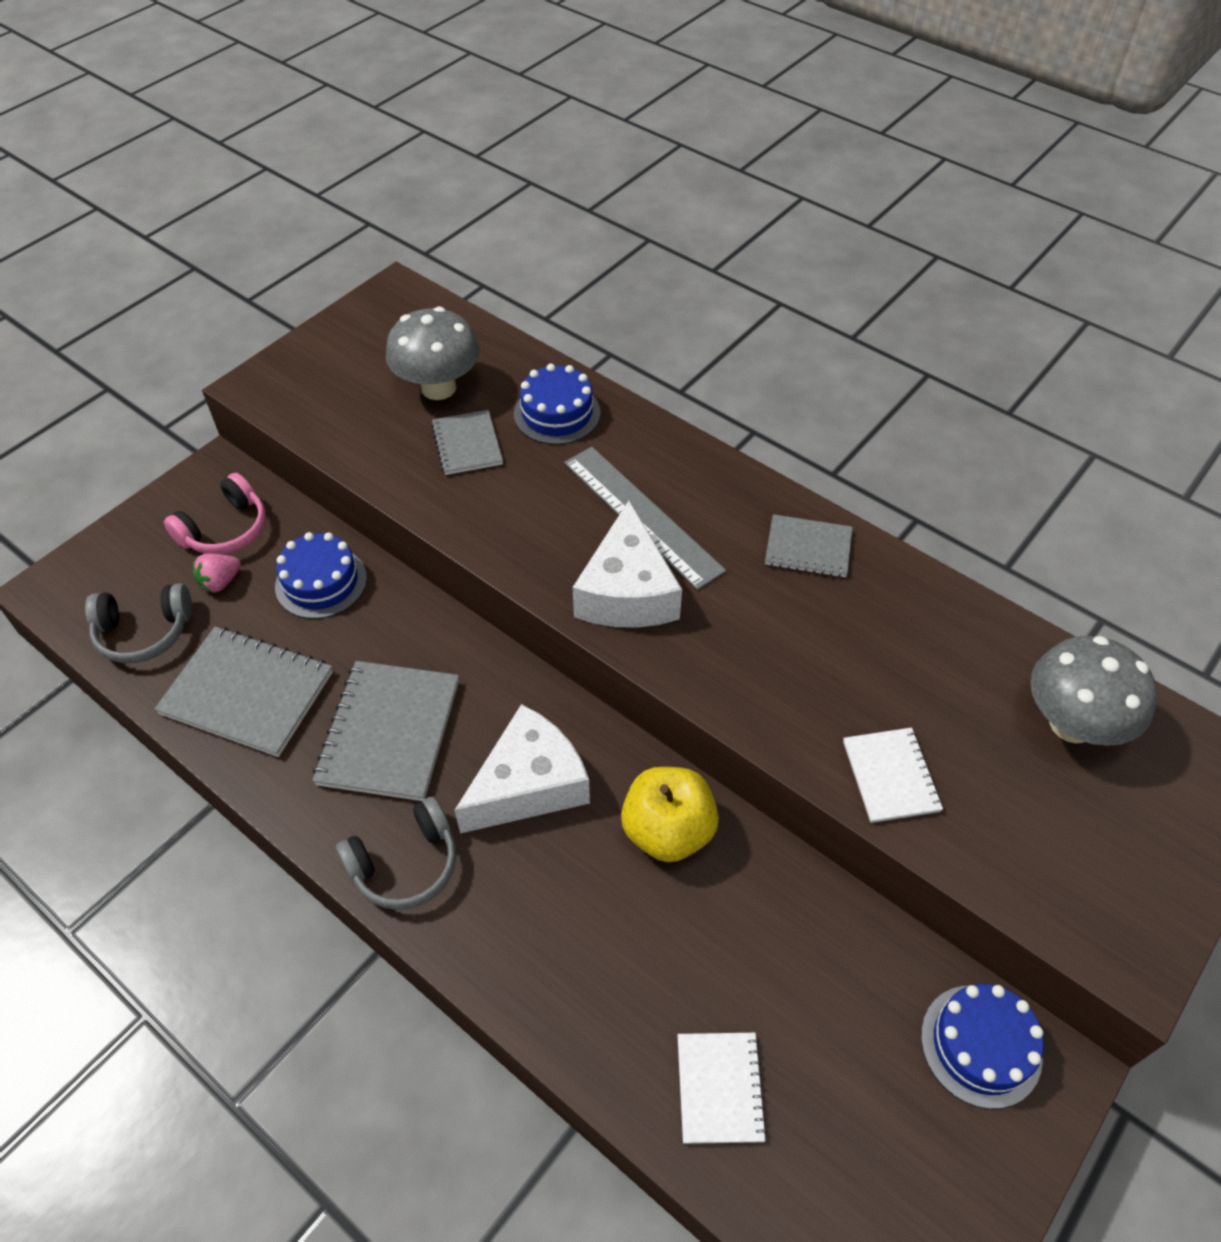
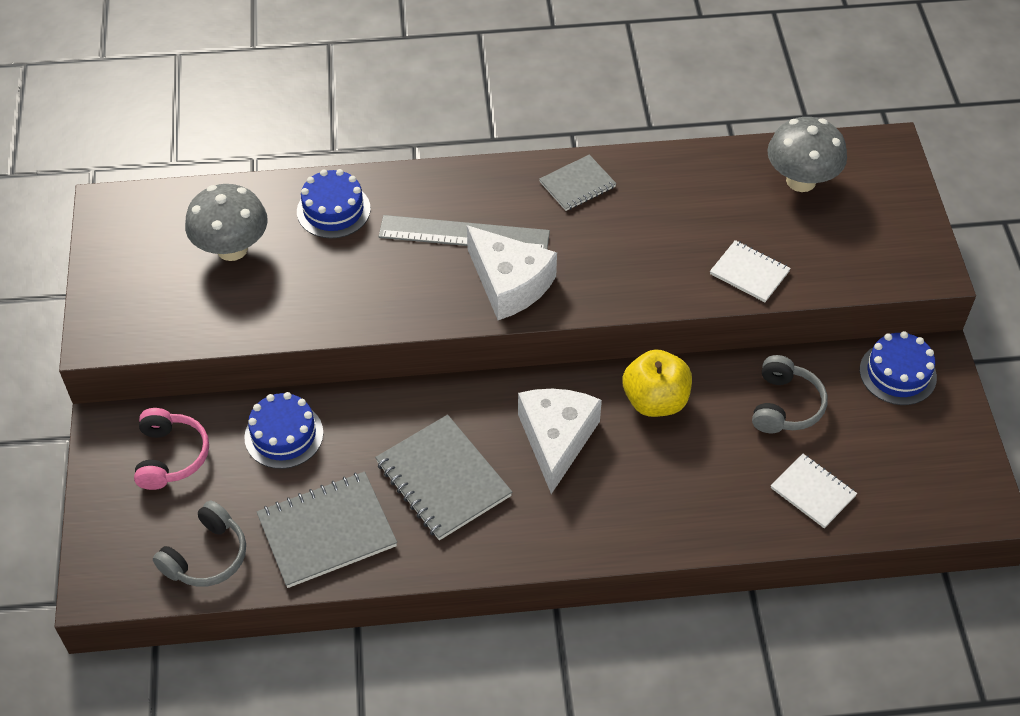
camera: 45 degrees left, 0 degrees up
(220, 582) = (215, 488): pink strawberry -> none
(405, 864) = (542, 534): grey headphones -> grey headphones (785, 405)
(467, 444) = (301, 270): grey notebook -> none

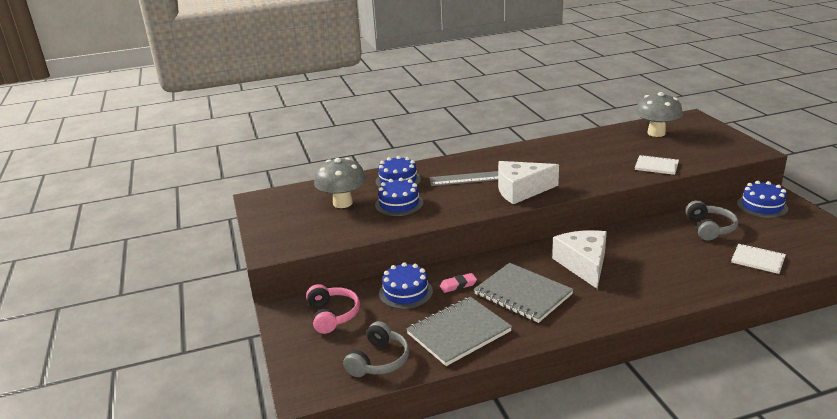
camera: 10 degrees left, 25 degrees down
(314, 271) = (399, 204): none -> blue cake
(361, 438) = (458, 285): none -> pink eraser
(509, 283) = (521, 190): white cheese -> white cheese turned 135 degrees clockwise
(577, 184) = (535, 151): grey notebook -> none
(655, 401) = (632, 239): yellow apple -> none

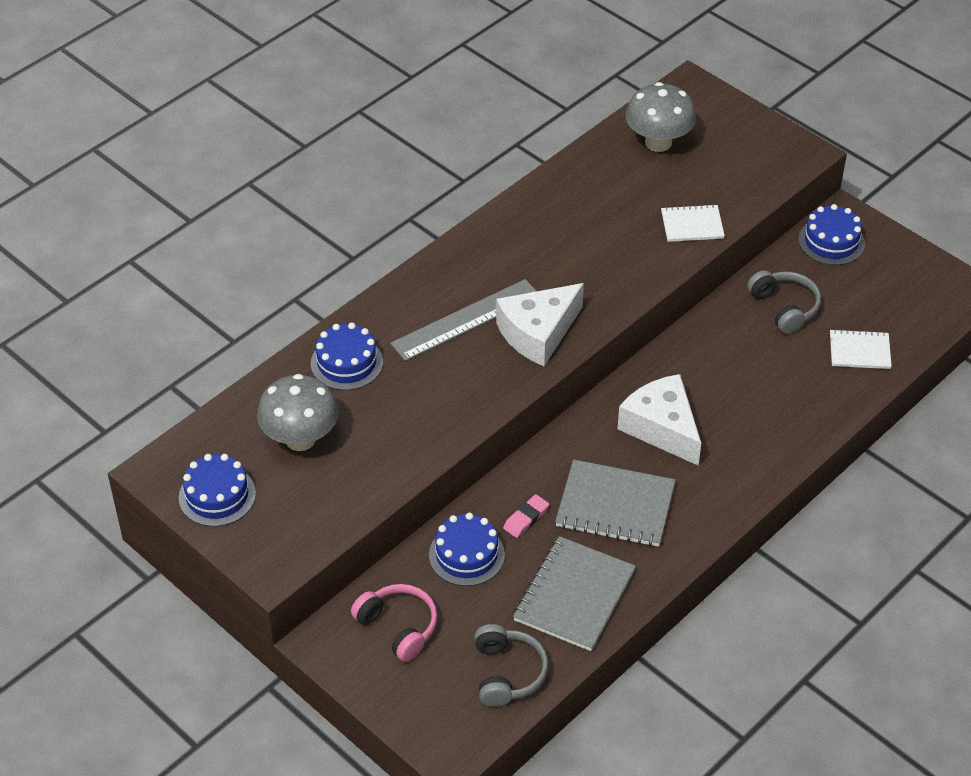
camera: 30 degrees left, 20 degrees up
(399, 204) = (385, 415): blue cake -> blue cake (217, 496)

